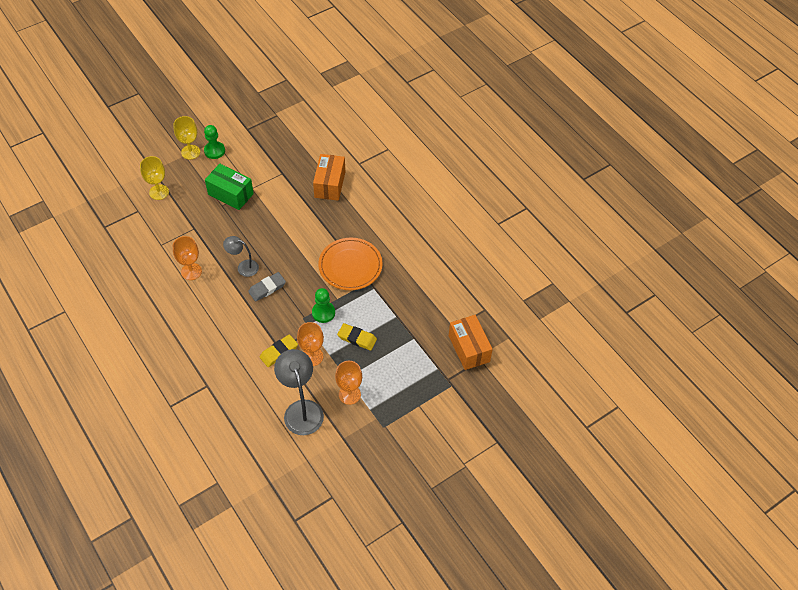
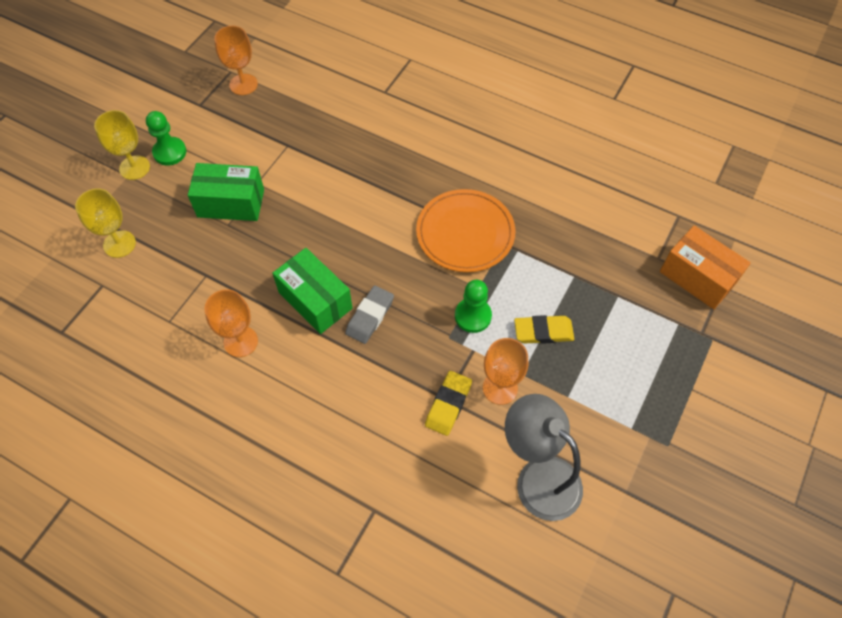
camera: 25 degrees left, 5 degrees up
(243, 267) = (315, 300): grey lamp -> green box
(330, 184) = (364, 134): orange box -> none
(349, 394) = (589, 419): orange goblet -> orange goblet (243, 84)

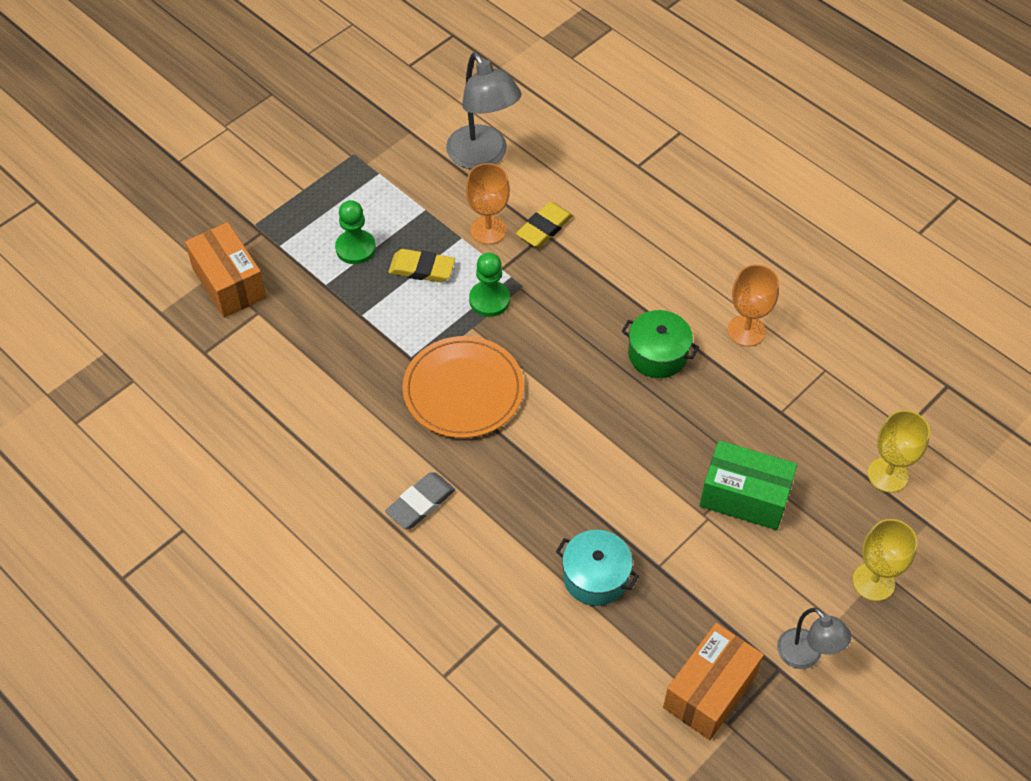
camera: 165 degrees left, 5 degrees down
(170, 152) = (824, 595): green pawn -> green pawn (355, 248)
(182, 115) = (806, 656): none -> grey lamp
(243, 84) = (710, 691): orange goblet -> orange box
(315, 300) = (657, 354): green box -> green pot
(329, 129) = (595, 577): none -> turquoise pot
(370, 316) = (601, 324): grey eraser -> grey eraser (420, 503)

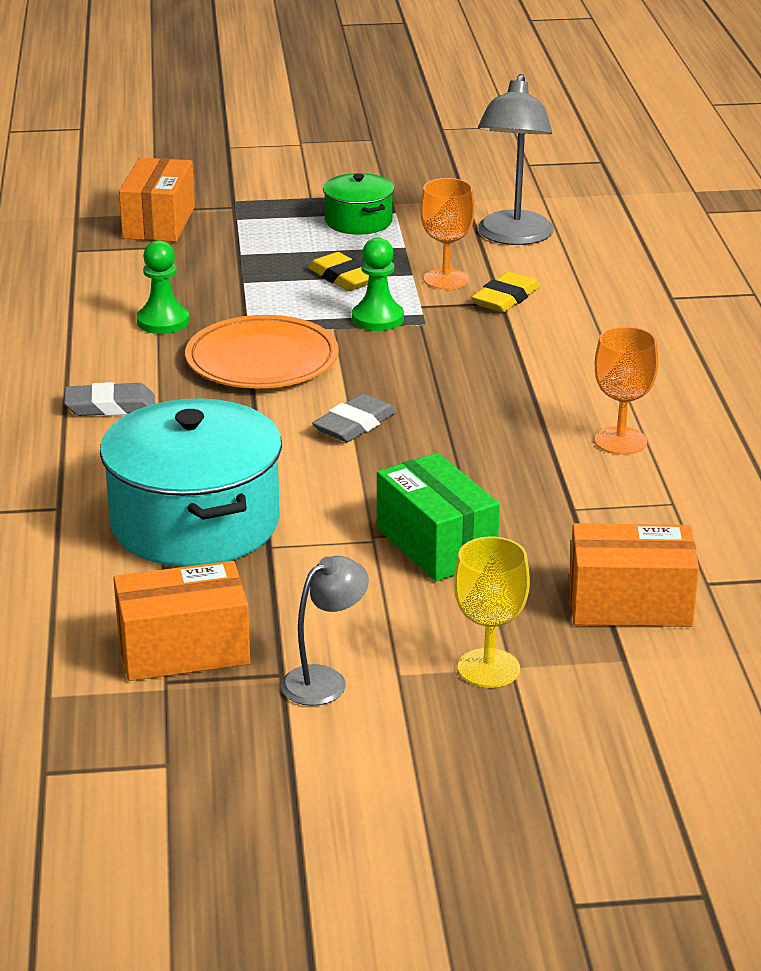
camera: 40 degrees right, 25 degrees down
(355, 248) = (302, 244): green pawn -> green pawn (163, 321)
(544, 228) = (505, 298): yellow eraser -> yellow eraser turned 45 degrees counterclockwise
(587, 417) = (355, 424): none -> grey eraser
(595, 577) = (195, 523): turquoise pot -> turquoise pot, size x1.92
(657, 354) = (495, 417): green pot -> green pot (358, 221)
(806, 656) = (324, 680): grey lamp -> grey lamp turned 135 degrees counterclockwise
(887, 475) = (630, 604): yellow goblet -> orange box

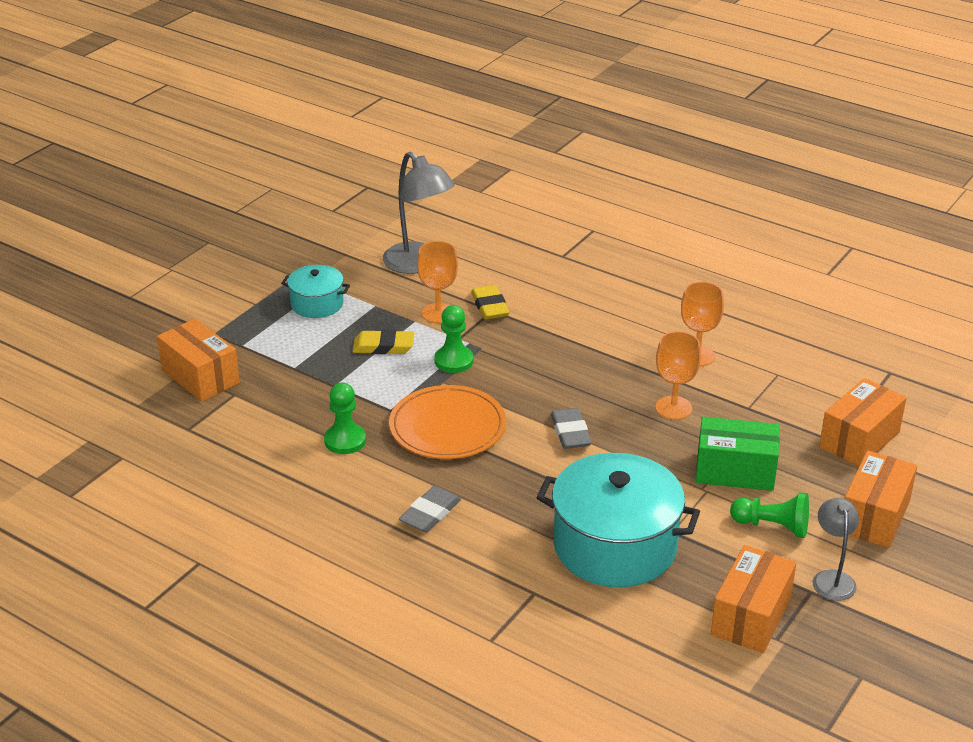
camera: 50 degrees left, 5 degrees up
(358, 221) = (317, 304): green pot -> turquoise pot
(367, 605) = (772, 526): none -> green pawn
(488, 668) = (874, 516): yellow goblet -> orange box
(495, 464) = (673, 408): none -> orange goblet

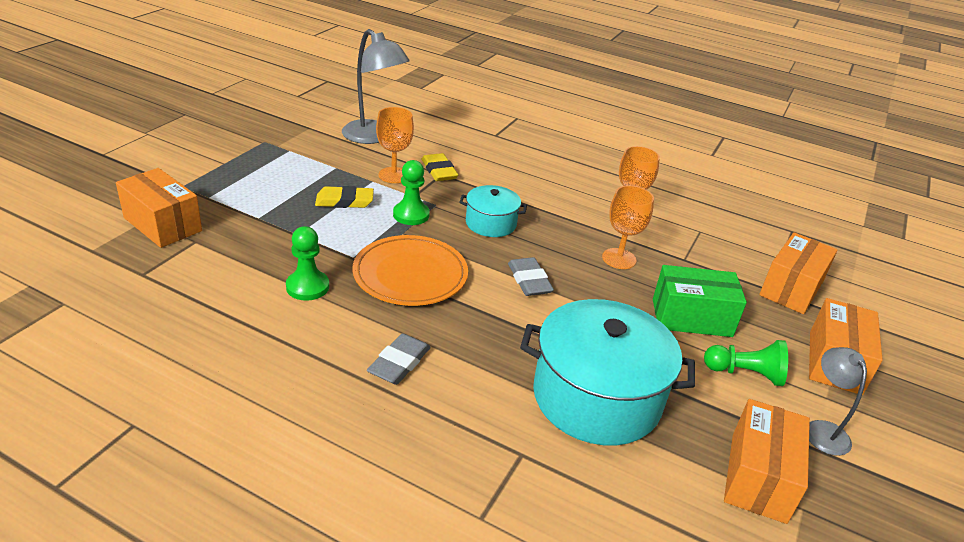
camera: 10 degrees left, 0 degrees up
(317, 304) = (282, 165): turquoise pot -> turquoise pot (491, 223)

